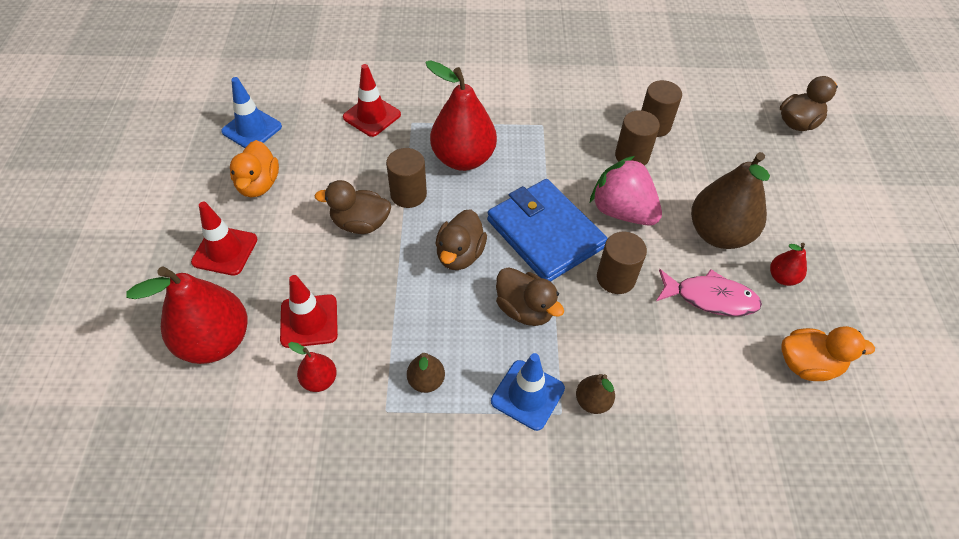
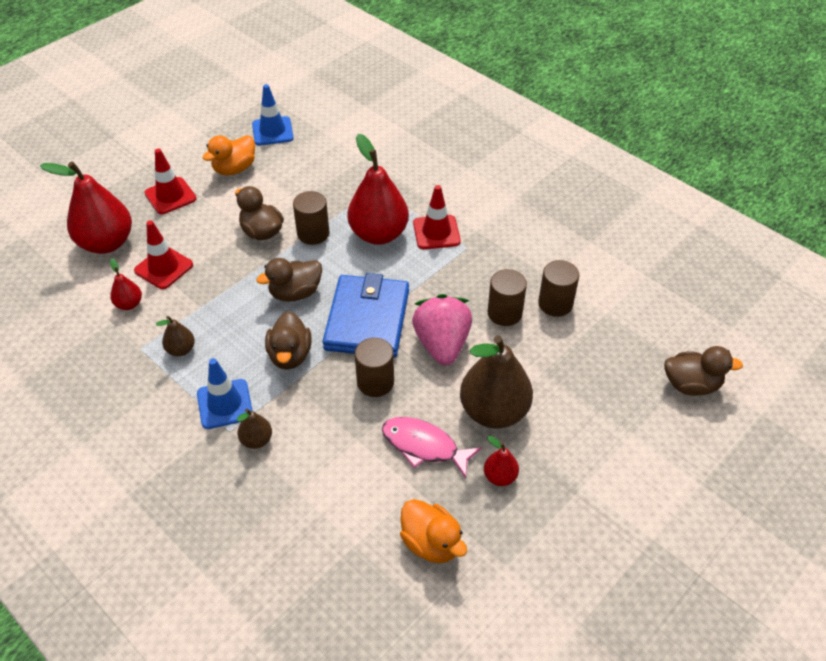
camera: 45 degrees right, 5 degrees down
(372, 116) = (355, 168): red traffic cone -> red traffic cone (436, 232)
(710, 298) = (424, 446): pink fish -> pink fish turned 150 degrees clockwise

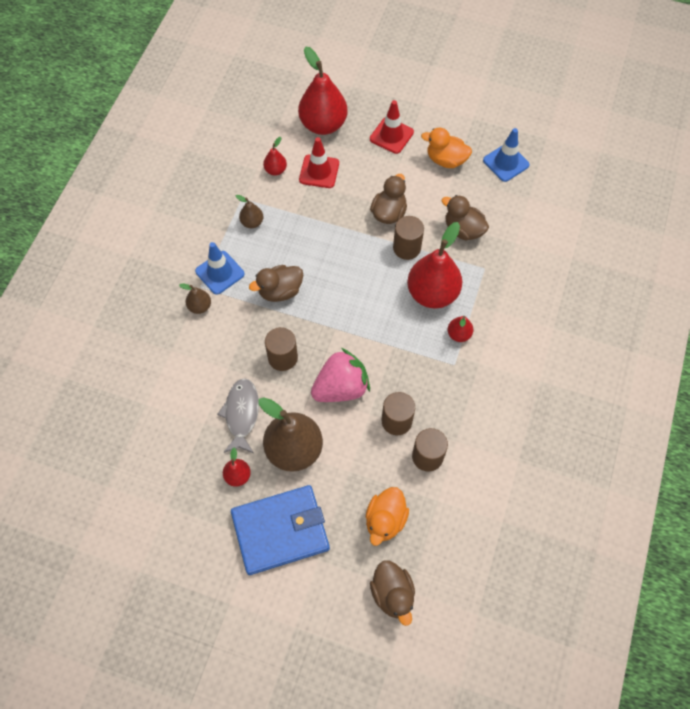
camera: 65 degrees right, 15 degrees up
(295, 293) = (340, 266): brown duck -> brown duck (463, 230)
(367, 320) = (338, 325): blue wallet -> blue wallet (280, 531)
(424, 446) = (241, 414): pink fish -> grey fish
(431, 543) = (165, 451): orange duck -> orange duck (385, 520)
(436, 232) = (459, 334): red traffic cone -> red pear

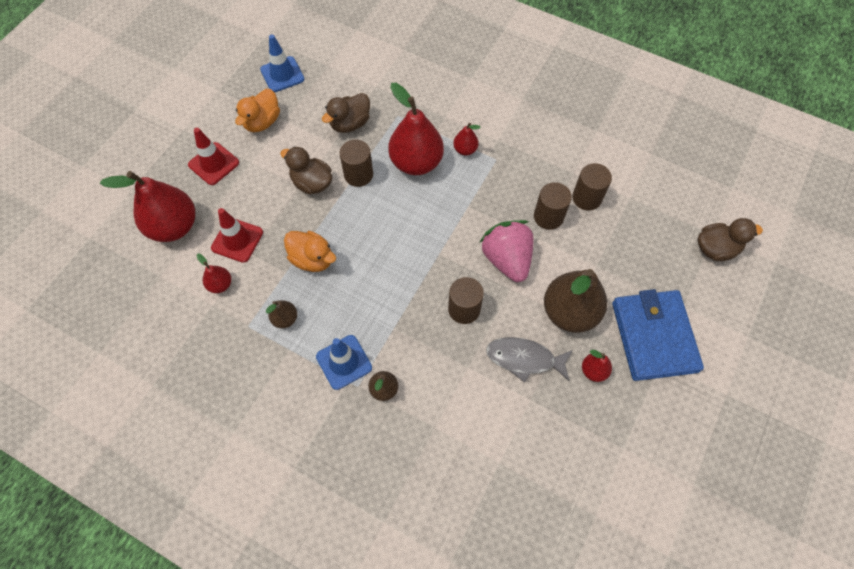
camera: 80 degrees left, 0 degrees up
(280, 291) = (382, 301): brown duck -> none
(385, 520) = (647, 243): orange duck -> orange duck (312, 259)

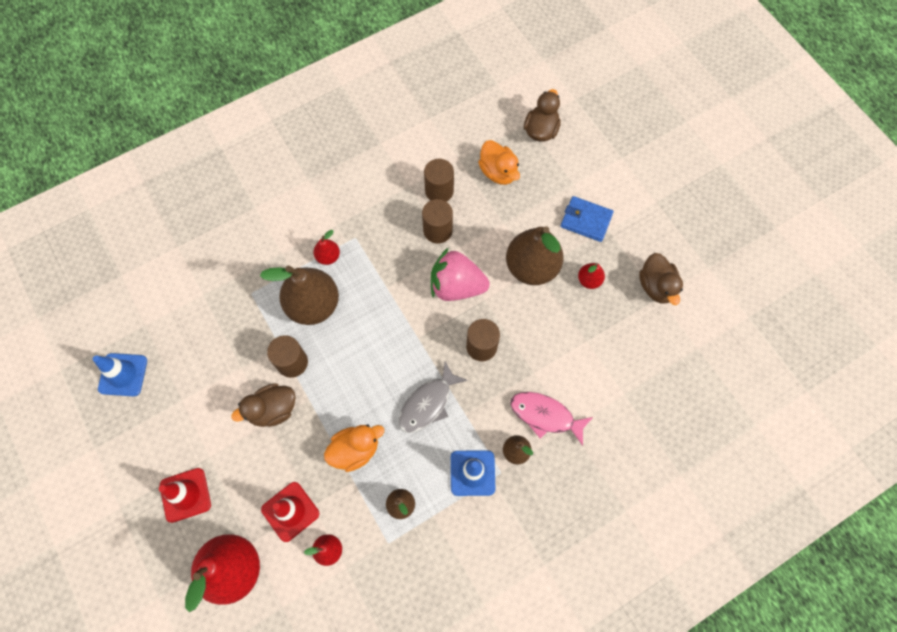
camera: 60 degrees left, 5 degrees up
(262, 122) = (168, 423): orange duck -> orange duck (498, 172)
(350, 124) = (230, 340): brown duck -> brown duck (656, 286)
(416, 162) = (313, 305): red pear -> brown pear
(433, 398) = (545, 415): none -> pink fish
(524, 359) = (551, 325): grey fish -> grey fish (428, 403)
(654, 337) = (586, 220): blue wallet -> blue wallet, size x0.58

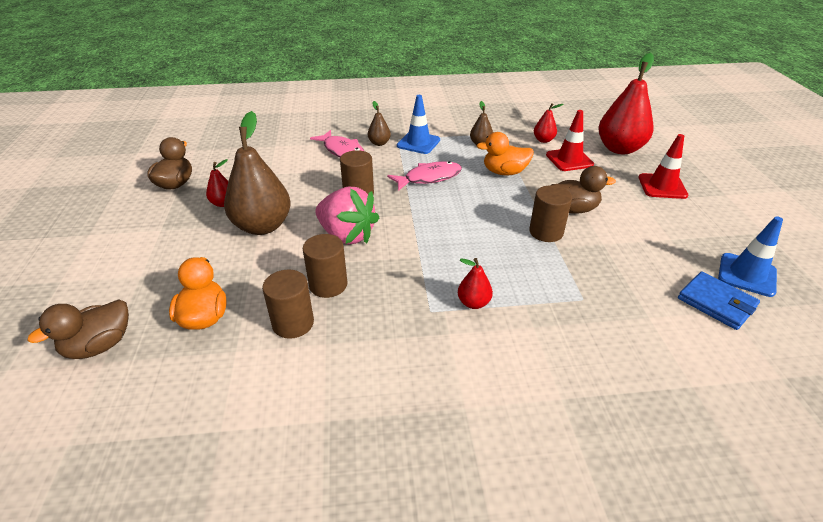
camera: 155 degrees left, 30 degrees down
(313, 305) = (508, 266): brown pear -> none
(428, 403) = (429, 178): grey fish -> pink fish
(586, 220) = (170, 242): blue wallet -> blue wallet (716, 303)

